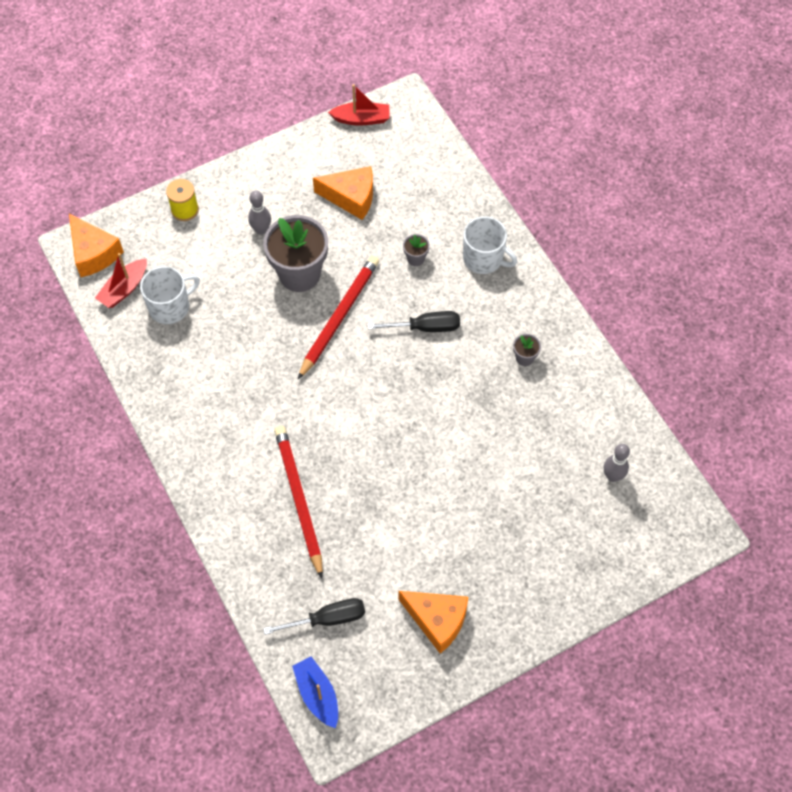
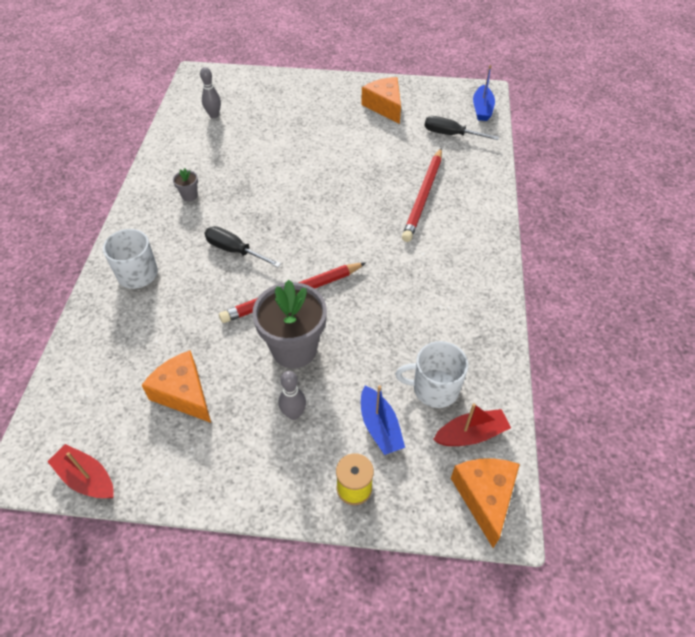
camera: 145 degrees left, 10 degrees down
(193, 256) = (380, 426): none -> blue boat
(415, 258) = (187, 304): grey flower pot -> none

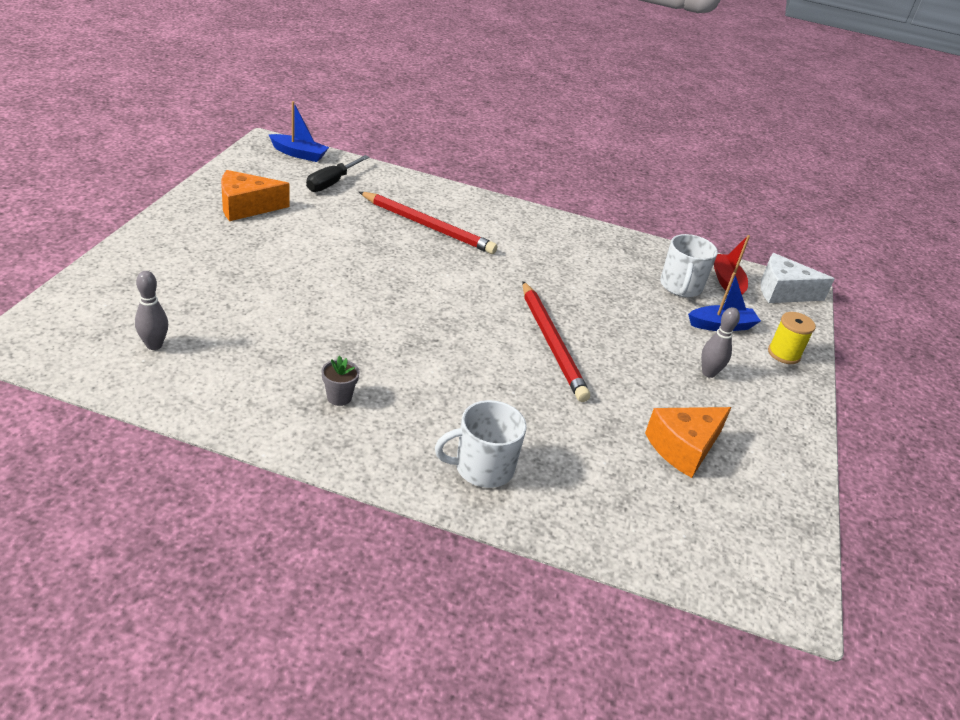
camera: 85 degrees left, 15 degrees down
(87, 478) = (797, 541): red boat -> none
(235, 250) = (467, 373): black screwdriver -> none
(294, 349) = (628, 357): grey flower pot -> none
(485, 497) = (783, 292): orange cheese -> white cheese

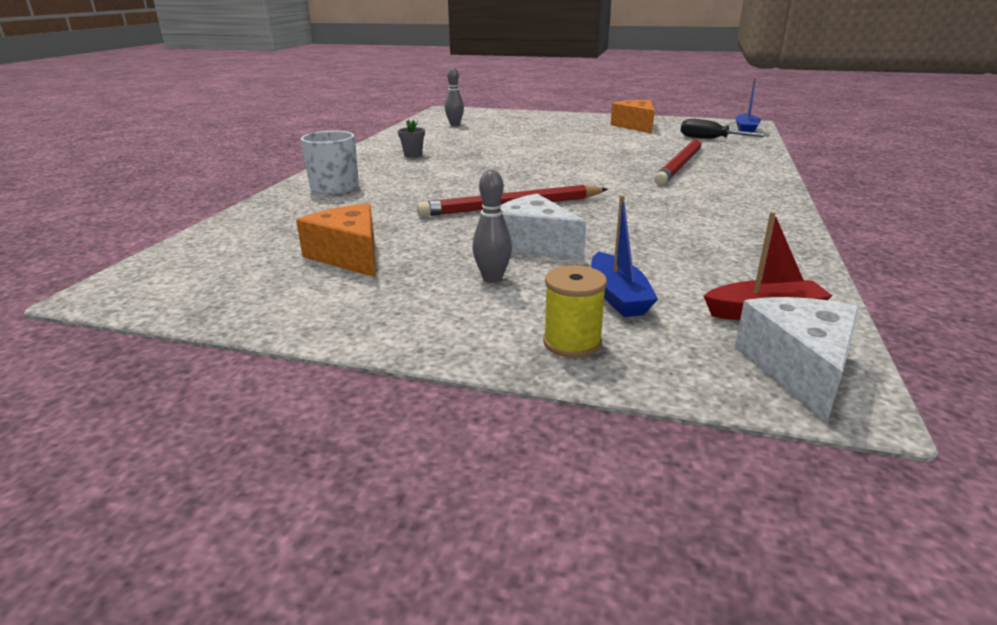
camera: 95 degrees right, 10 degrees down
(642, 345) = (534, 244): none -> white cheese
(680, 287) = (701, 274): white mug -> none

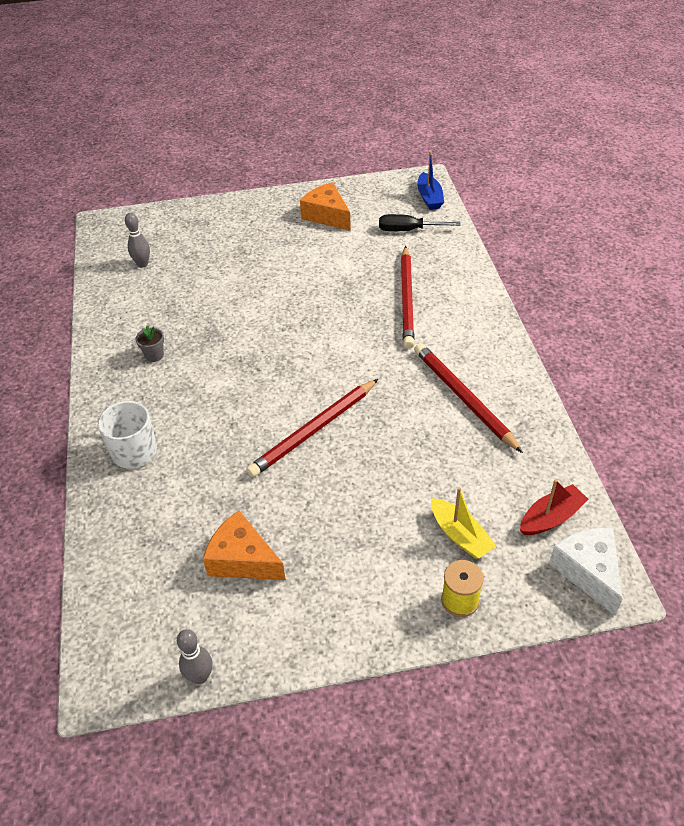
camera: 25 degrees left, 20 degrees up
(492, 278) = (368, 547): grey bowling pin -> grey bowling pin (200, 676)
(534, 244) = (367, 487): white cheese -> none
(618, 296) = (460, 535): blue boat -> yellow boat
(701, 218) = (464, 398): none -> red pencil

